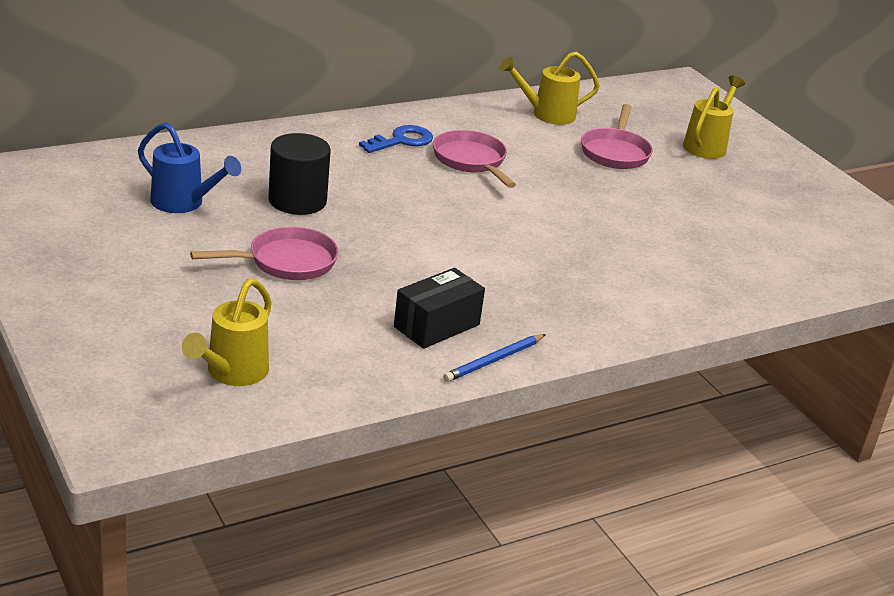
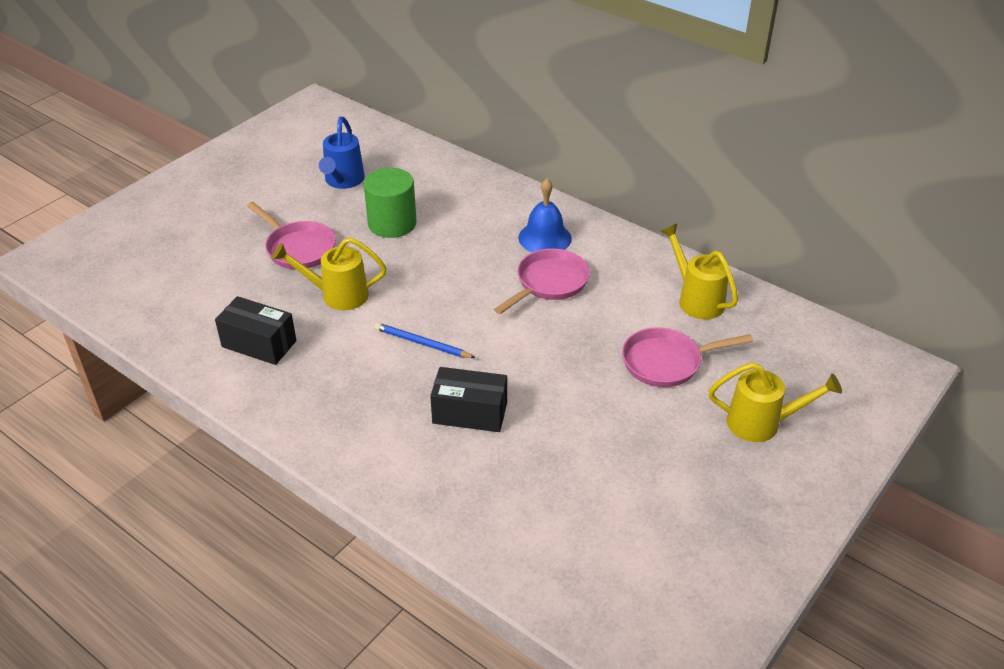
camera: 70 degrees right, 10 degrees up
(232, 373) = (139, 275): yellow watering can -> yellow watering can (338, 295)
(297, 201) = (392, 223): black cylinder -> green cylinder
(401, 141) = (545, 238): blue key -> blue bell
(494, 360) = (227, 387): blue pencil -> blue pencil (422, 343)
(620, 249) = (469, 413): none -> black box

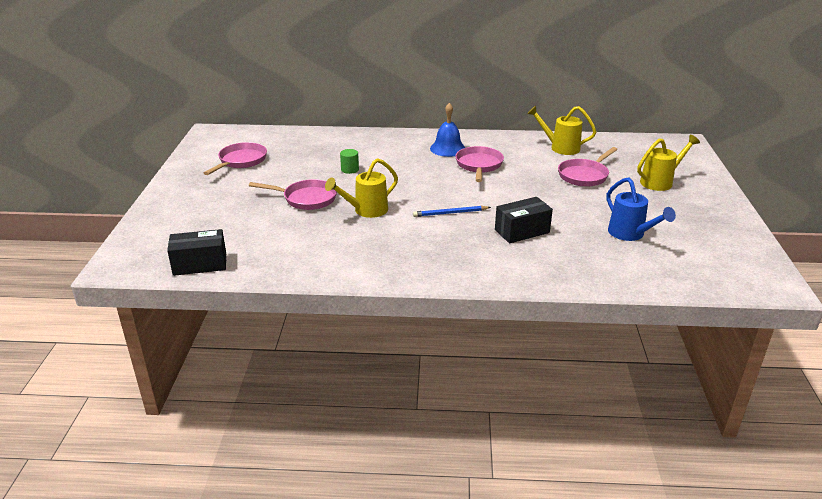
camera: 35 degrees left, 10 degrees down
(259, 344) = (351, 249): black box -> black box (200, 264)
(296, 161) = (241, 161): none -> pink pan
(343, 181) = (288, 160): blue watering can -> blue watering can (630, 234)
(392, 223) = (350, 169): green cylinder -> green cylinder, size x0.51

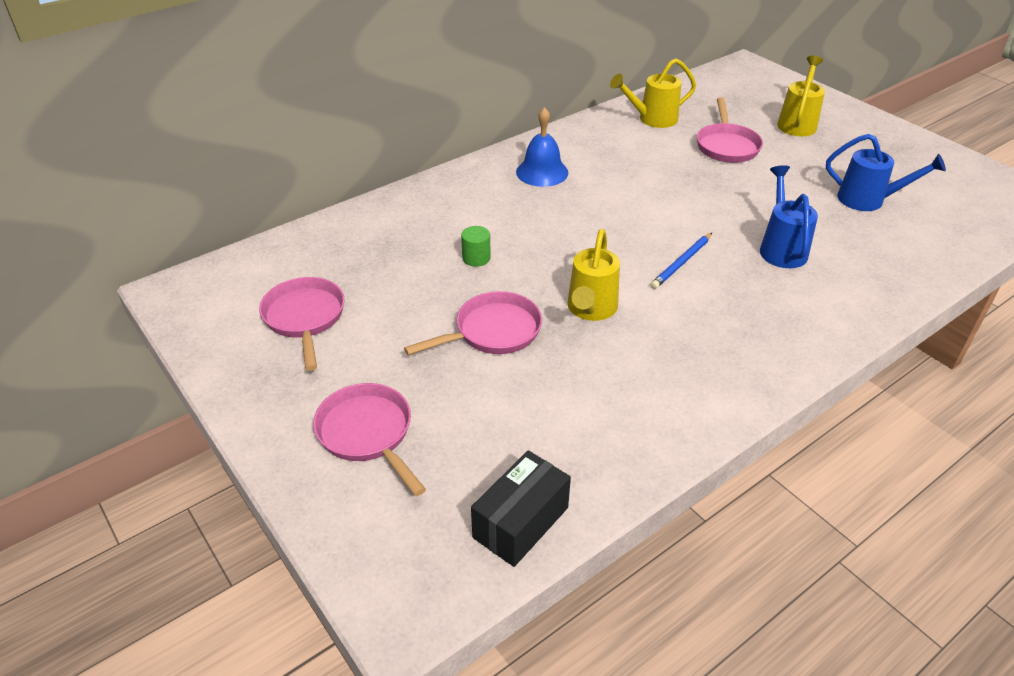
camera: 40 degrees left, 10 degrees up
(479, 165) = (610, 181): pink pan -> pink pan (368, 434)
(522, 231) = (781, 248): black box -> blue watering can

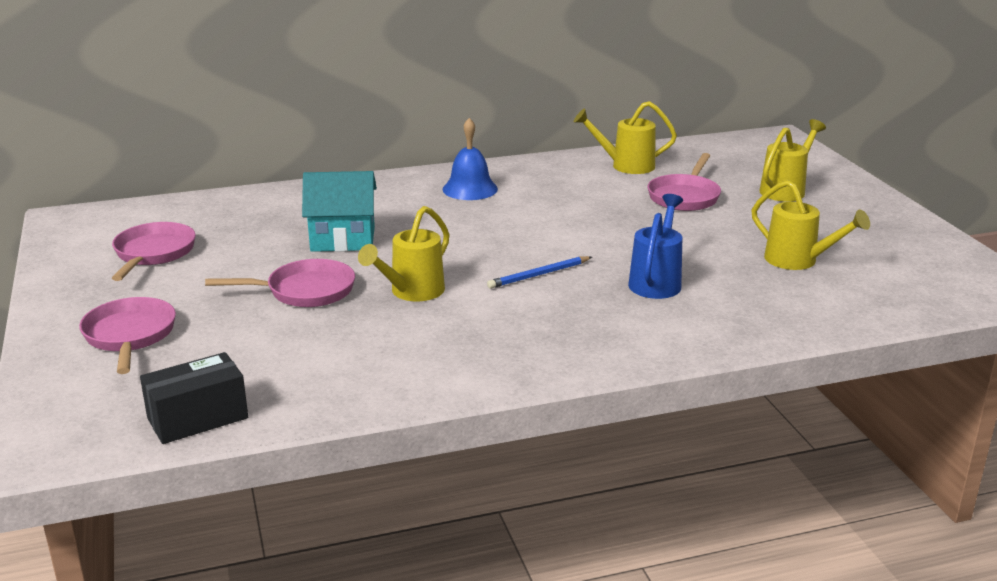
camera: 20 degrees right, 15 degrees down
(476, 258) = (343, 239): green cylinder -> turquoise house
(867, 200) = (797, 261): blue watering can -> yellow watering can

